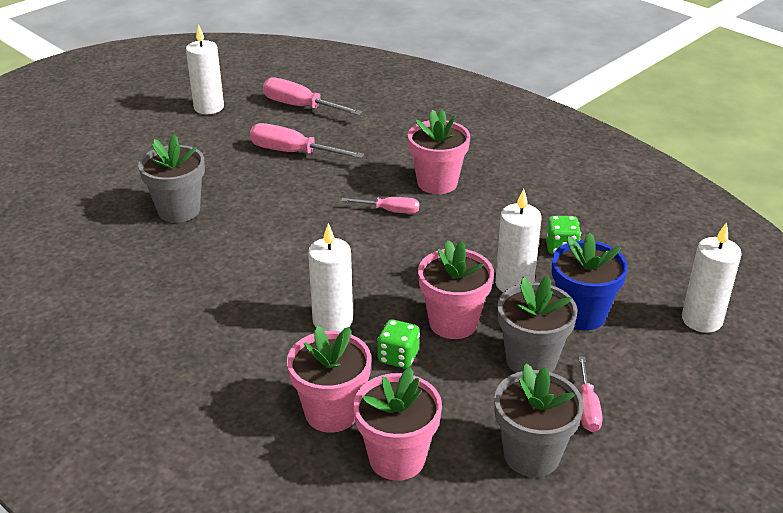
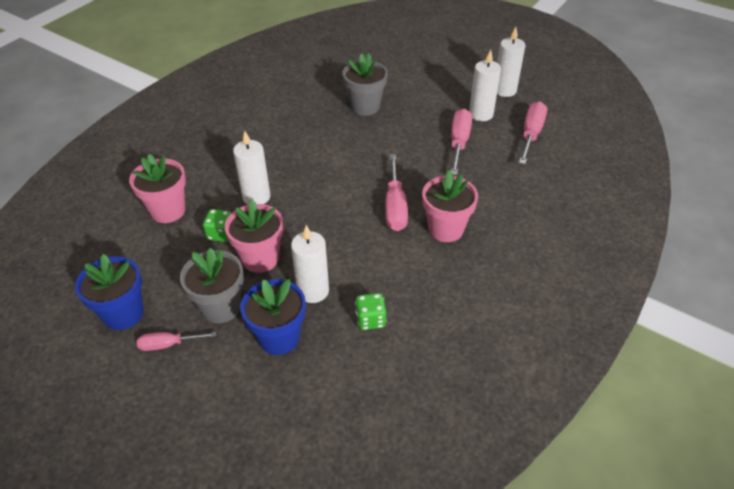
camera: 80 degrees right, 10 degrees up
(390, 211) = (395, 207): pink screwdriver -> pink screwdriver, size x1.67
(397, 458) = (126, 246): pink flower pot -> none
(531, 455) = (123, 313): grey flower pot -> blue flower pot
(701, 320) = (281, 430): white candle -> white candle (481, 114)

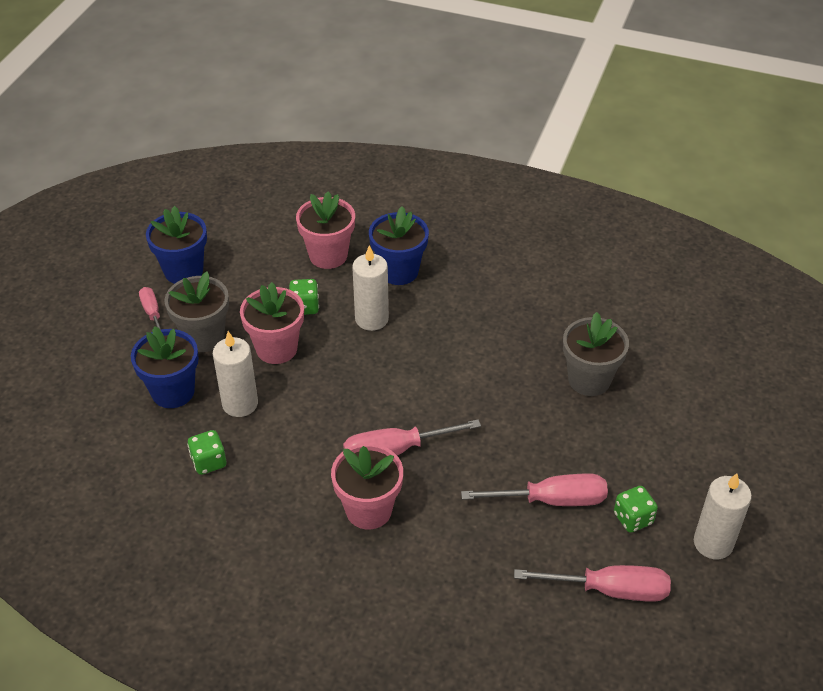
camera: 75 degrees right, 0 degrees up
(213, 173) = (399, 271): none -> blue flower pot
(481, 114) = (633, 518): white candle -> green dice

